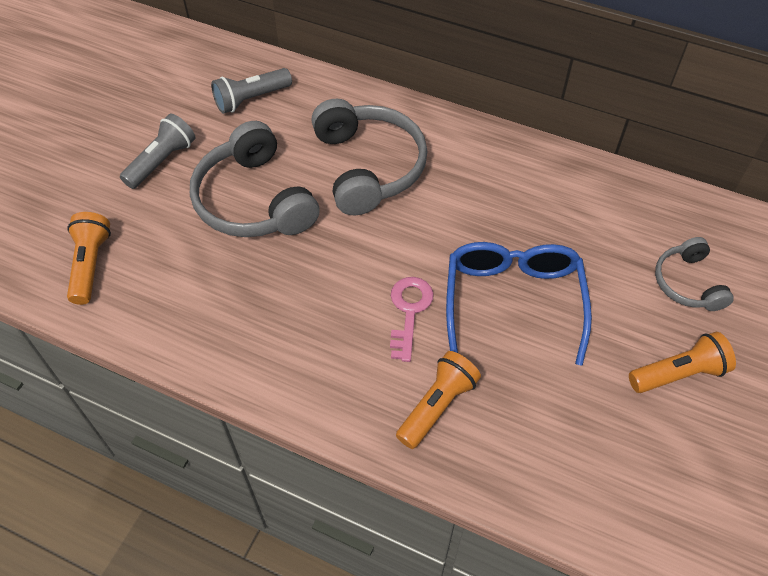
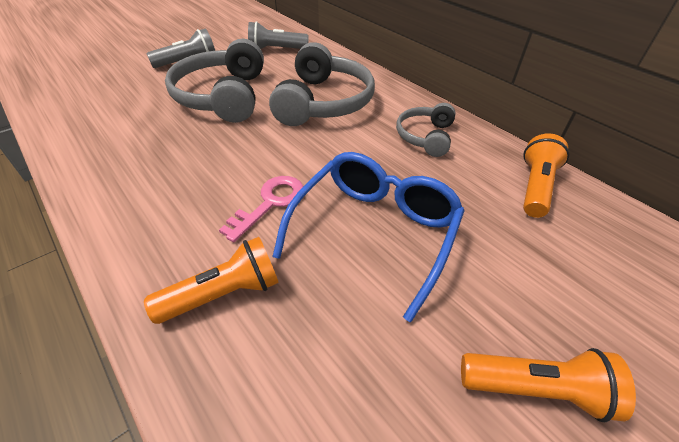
camera: 25 degrees right, 10 degrees down
(90, 265) = (81, 96): orange flashlight -> orange flashlight (535, 187)
(687, 283) = (590, 289): grey headphones -> grey headphones (425, 137)

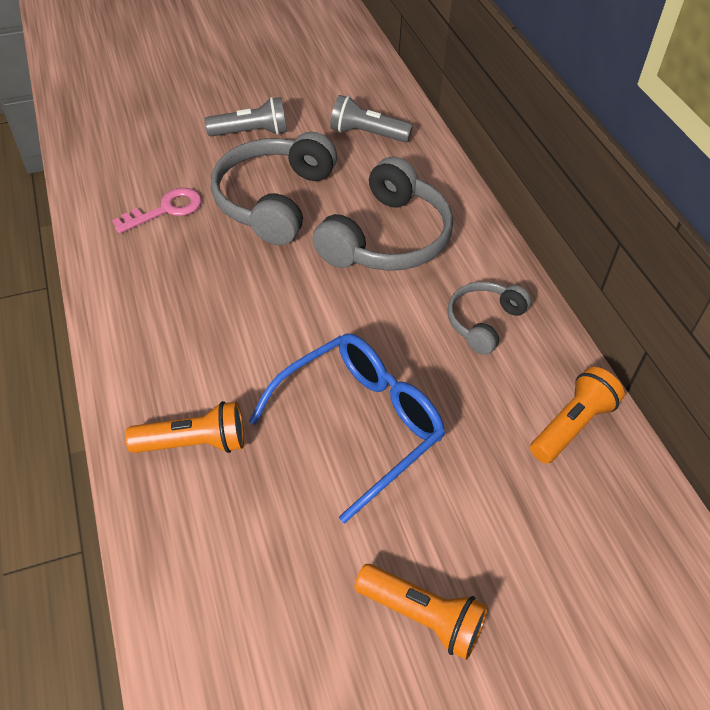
camera: 20 degrees right, 5 degrees up
(270, 203) = (271, 360): pink key -> pink key (166, 210)

